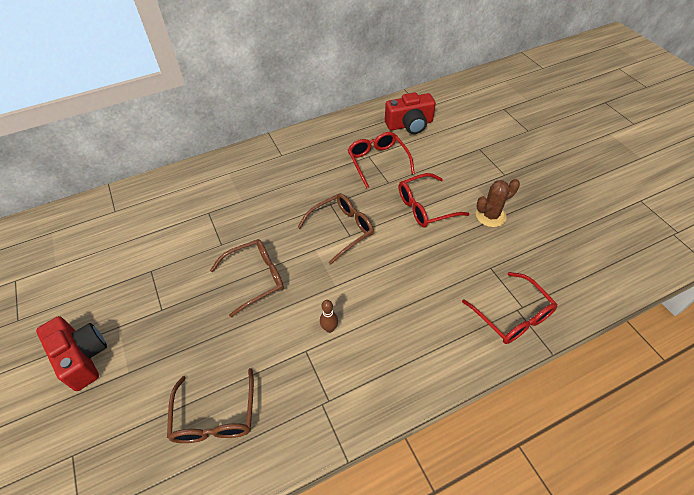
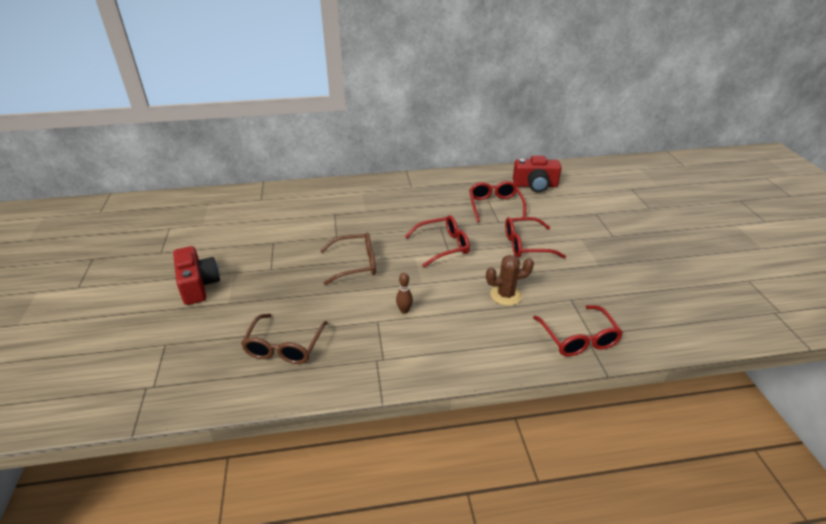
camera: 15 degrees right, 15 degrees down
(342, 229) = (443, 246): brown glasses -> red glasses
(490, 216) = (586, 262): brown cactus -> brown cactus (506, 295)

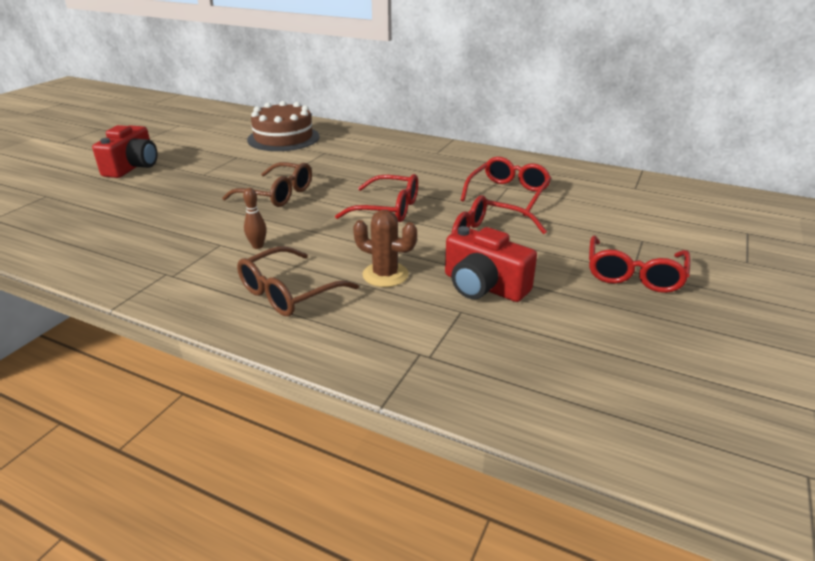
camera: 35 degrees right, 5 degrees down
(283, 211) = (283, 138): none -> brown cake
(284, 347) = (115, 231): brown glasses -> brown glasses (288, 293)
(535, 185) = (595, 190): red camera -> red camera (483, 286)
(578, 338) = (405, 353): red glasses -> red glasses (634, 274)

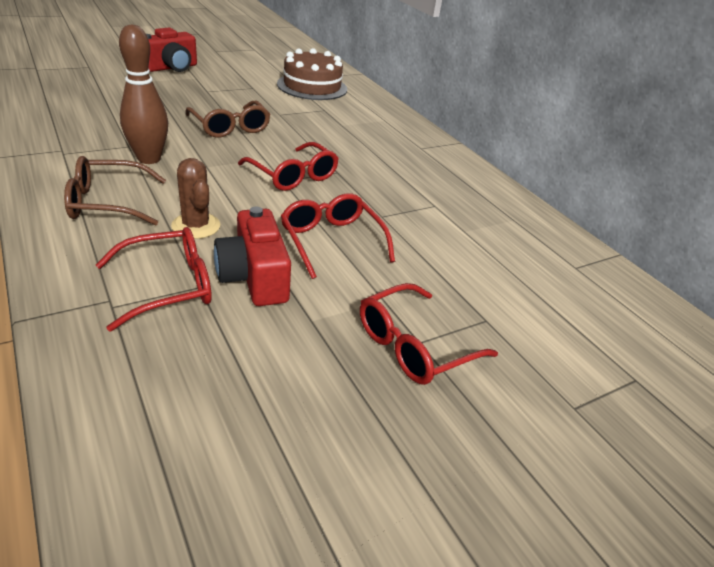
camera: 30 degrees right, 5 degrees up
(258, 246) = (149, 159): brown bowling pin -> brown bowling pin, size x2.12
(508, 194) = (424, 211): red glasses -> red glasses (168, 286)

